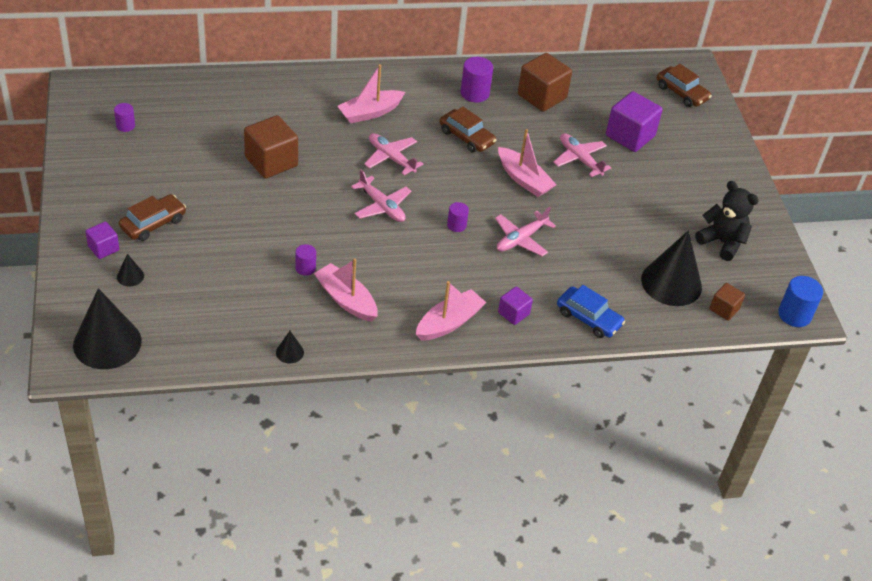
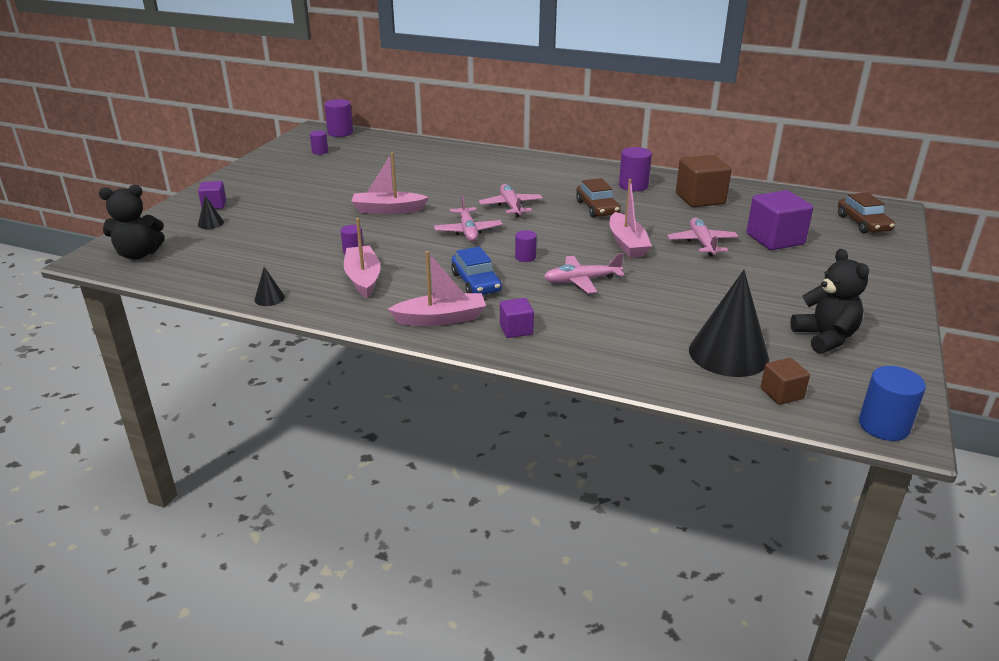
camera: 35 degrees right, 15 degrees down
(107, 343) = (138, 254): black cone -> black teddy bear
(114, 85) = (340, 133): none -> purple cylinder
(153, 223) = (268, 201): brown car -> none
(271, 162) = (405, 188): brown cube -> none
(370, 113) = (522, 179): pink boat -> pink boat (388, 210)
(588, 318) = (597, 355): blue car -> blue car (476, 282)

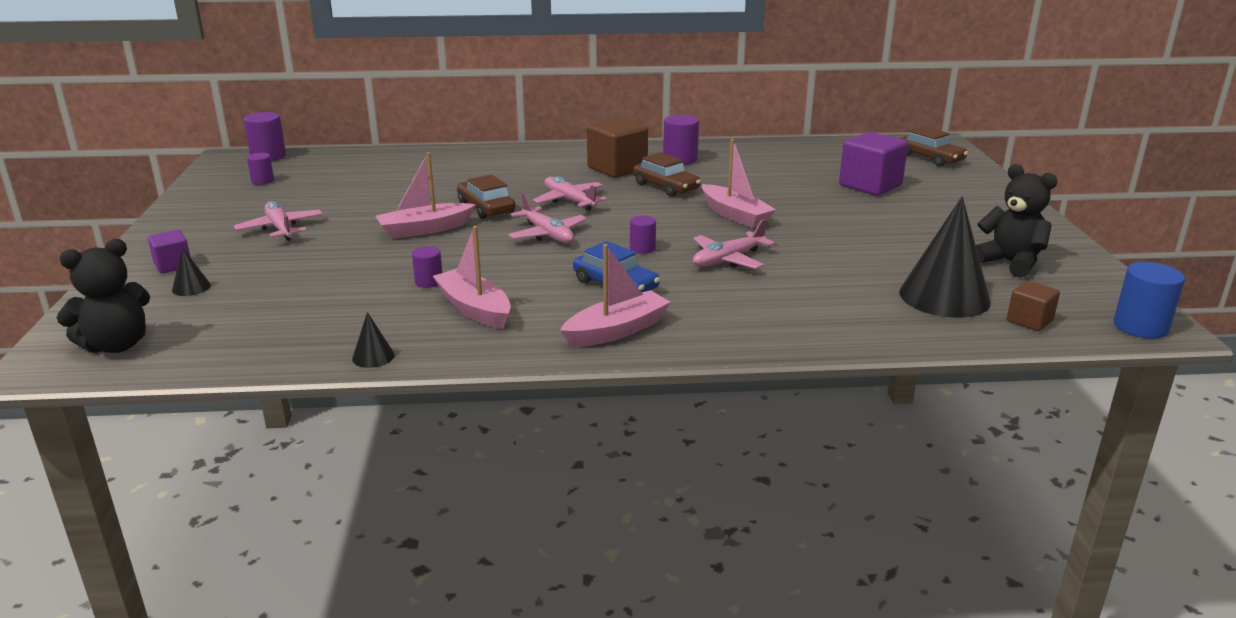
camera: 25 degrees left, 5 degrees down
(446, 200) = (486, 207): none -> brown car
(516, 329) = (713, 322): purple cube -> none
(700, 199) = (760, 161): brown cube -> brown cube (617, 168)
(702, 243) = (807, 201): pink plane -> pink plane (280, 229)

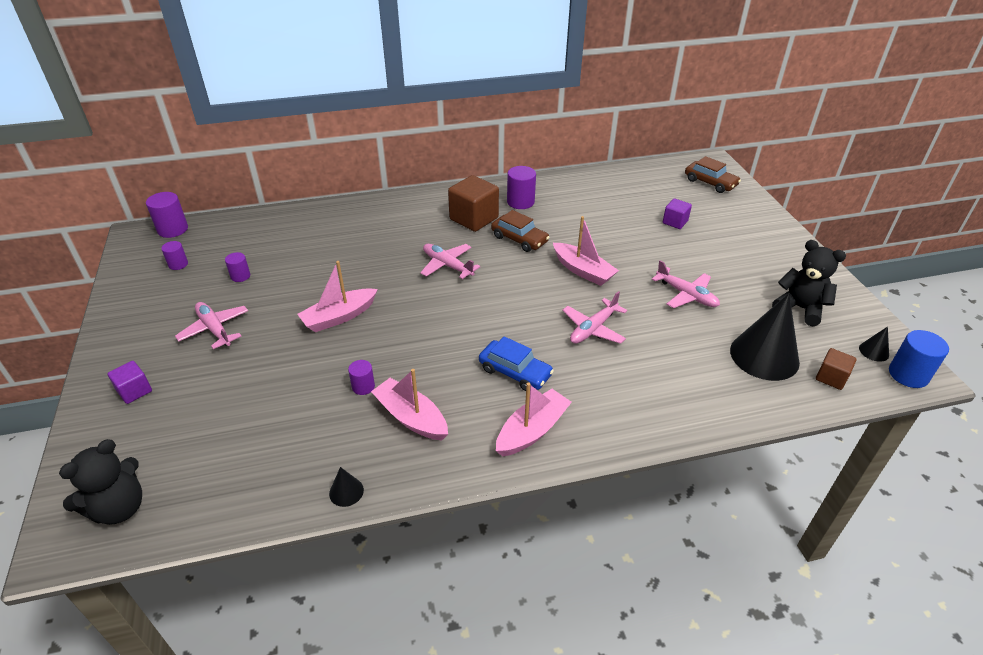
camera: 10 degrees left, 15 degrees up
(191, 287) = (161, 420): black cone -> black cone (874, 351)
(486, 207) = (382, 282): brown car -> none
(547, 234) = (442, 312): pink plane -> pink plane (686, 295)
(642, 249) = (523, 322): purple cylinder -> purple cylinder (240, 276)
(870, 185) = (675, 222): purple cube -> purple cube, size x0.55

